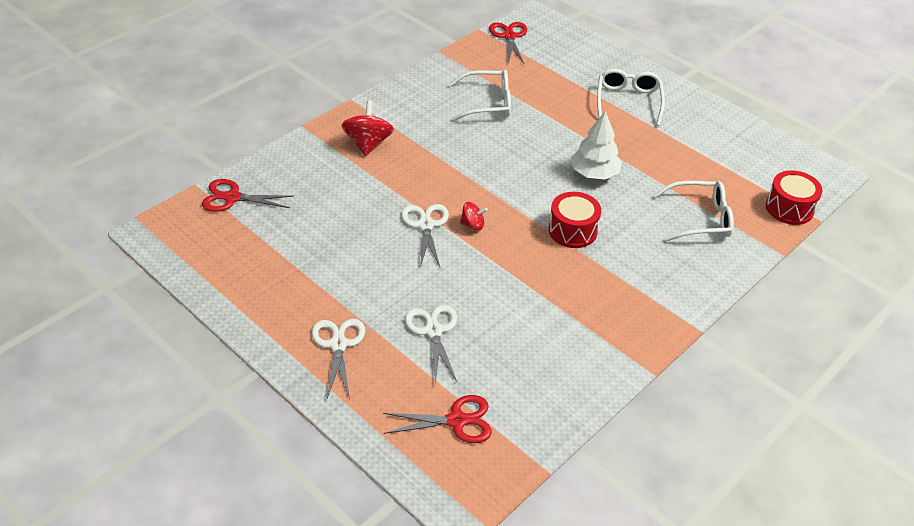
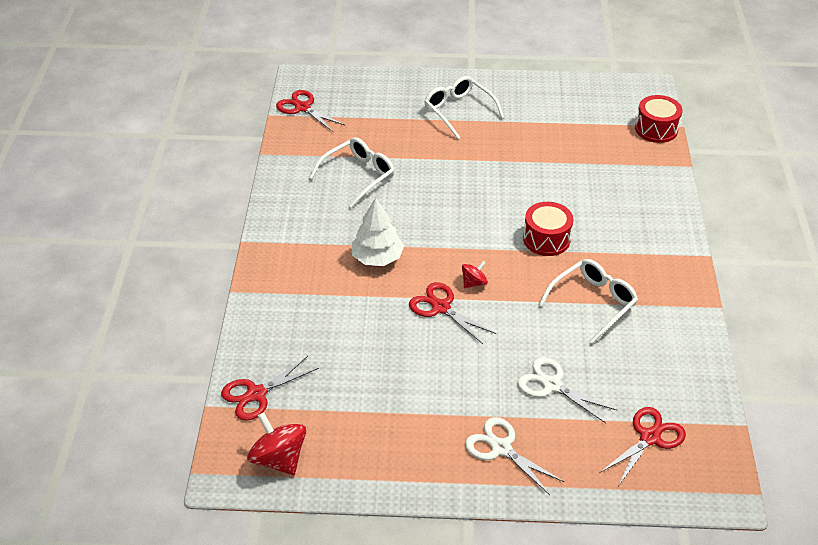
camera: 40 degrees left, 0 degrees up
(368, 143) = (308, 270): red spinning top -> red spinning top (279, 458)
(425, 225) = (441, 307): white scissors -> red scissors
(594, 173) = (506, 184): white tree -> white tree (377, 258)
(700, 219) = (614, 173): white glasses -> white glasses (593, 303)

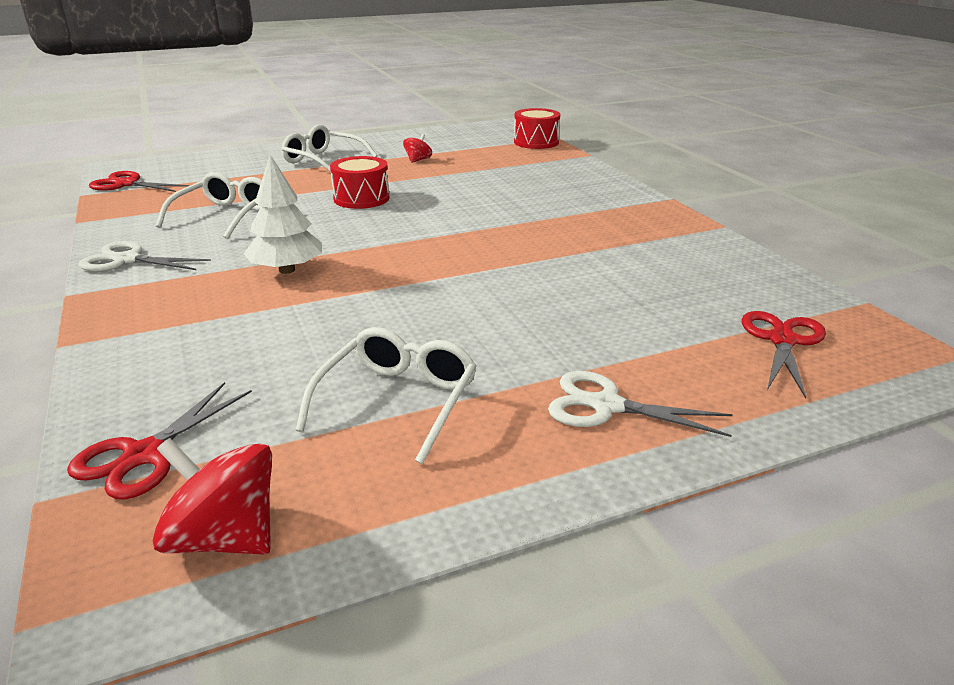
camera: 25 degrees left, 15 degrees down
(441, 307) = (405, 292): red scissors -> none
(474, 283) = (433, 264): red spinning top -> red spinning top (418, 160)
(546, 239) = (492, 218): red drum -> red drum (361, 198)
(552, 385) = (612, 325): white scissors -> white scissors (127, 260)
(593, 303) = (590, 250): white glasses -> white glasses (397, 401)

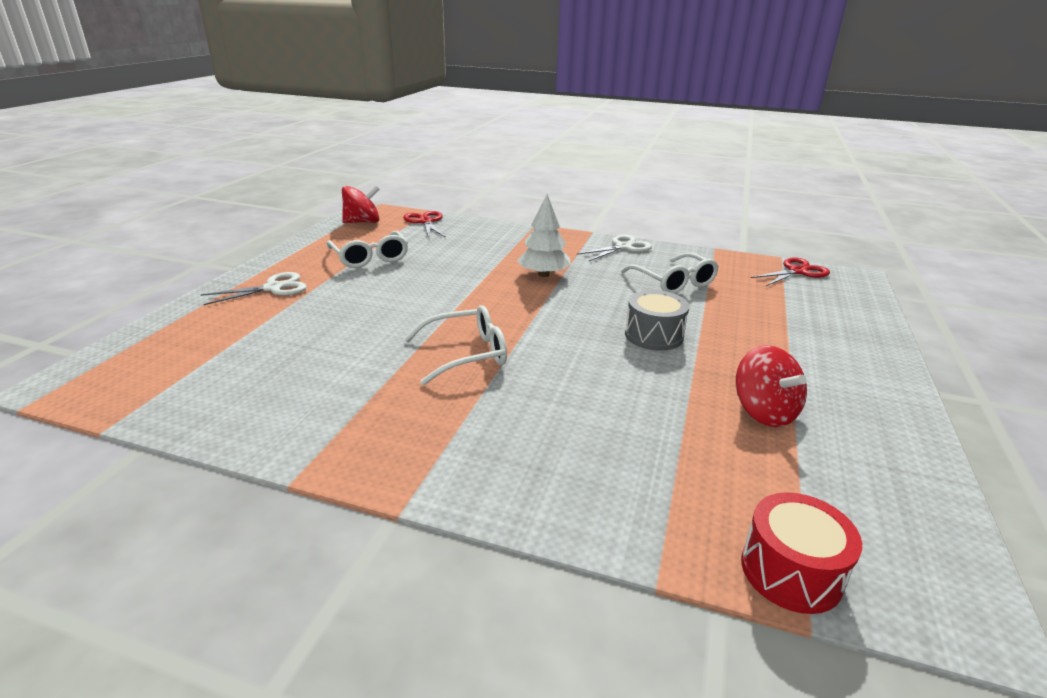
camera: 130 degrees right, 0 degrees up
(323, 160) = (811, 359): white glasses -> white glasses (466, 354)
(361, 198) = (653, 335): red drum -> grey drum
(418, 160) = (764, 411): red spinning top -> red spinning top, size x1.79
(782, 340) = (182, 360): red scissors -> none

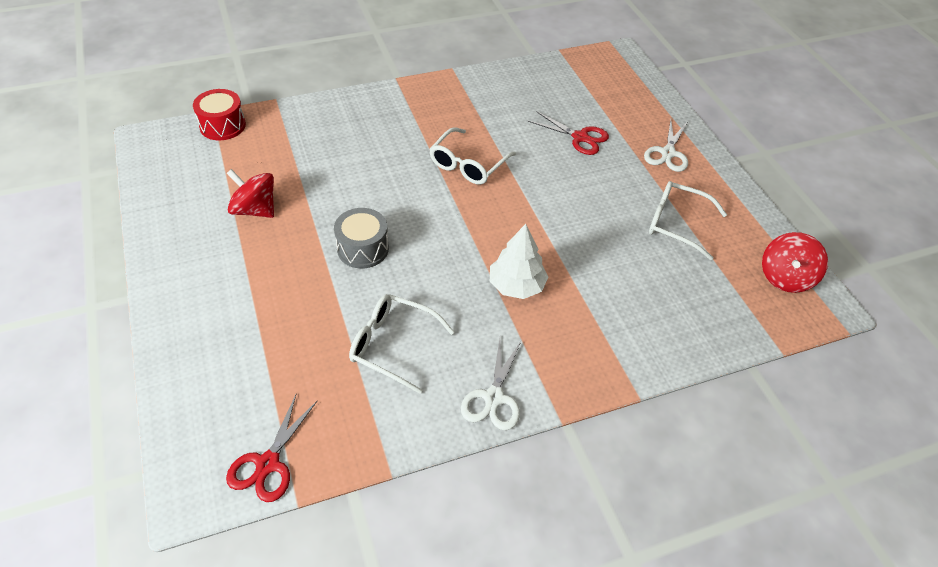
camera: 140 degrees right, 20 degrees up
(425, 222) = (741, 319): red scissors -> red scissors (580, 137)

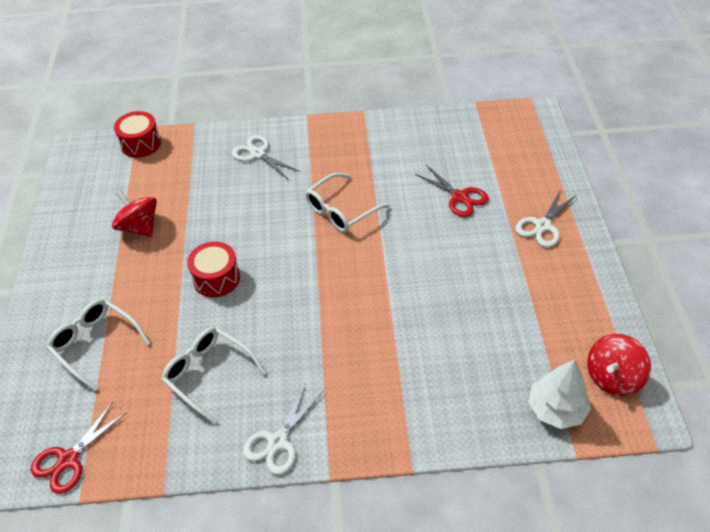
camera: 20 degrees right, 0 degrees up
(358, 121) = (258, 154): none -> white scissors
(363, 249) = (216, 278): grey drum -> red drum
(516, 285) = (340, 337): white tree -> white tree (556, 409)
(676, 224) = (521, 302): white glasses -> white glasses (95, 344)

